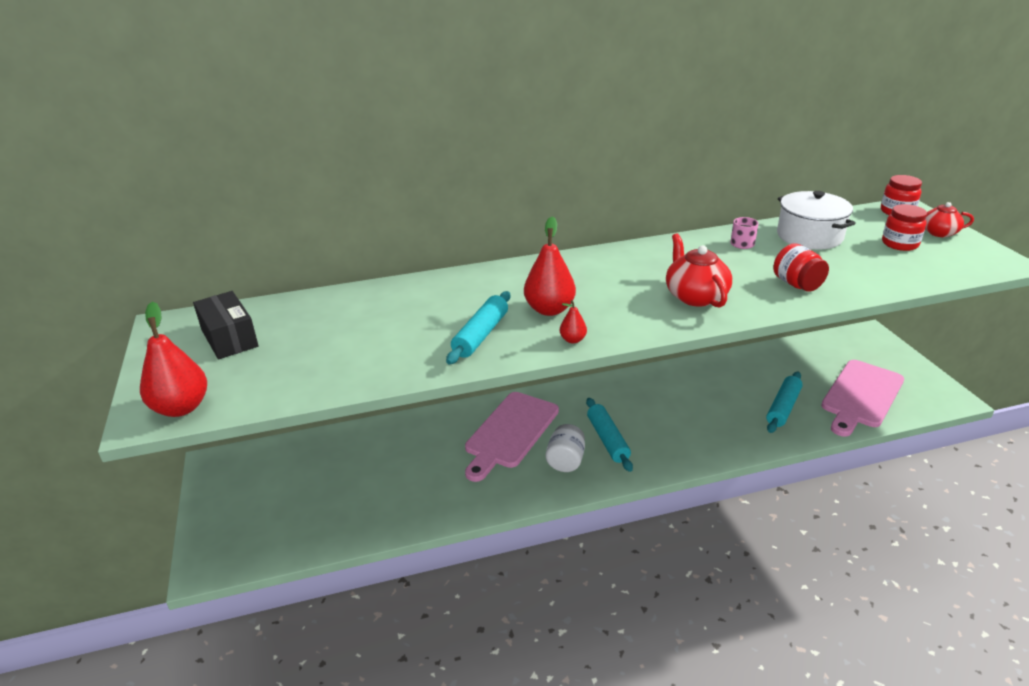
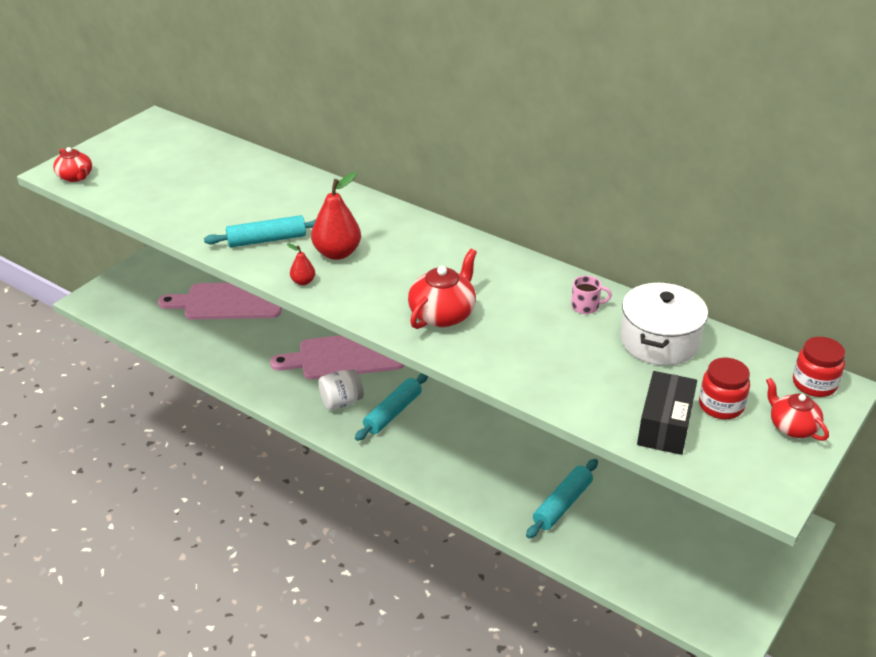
camera: 50 degrees right, 5 degrees up
(181, 408) = (75, 177): red pear -> red teapot
(229, 338) = (161, 150): black box -> black box (664, 425)
(783, 407) = (562, 504): turquoise rolling pin -> turquoise rolling pin turned 45 degrees counterclockwise
(797, 284) = (535, 363): red jar -> none
(861, 396) = (650, 556): pink cutting board -> pink cutting board (229, 302)

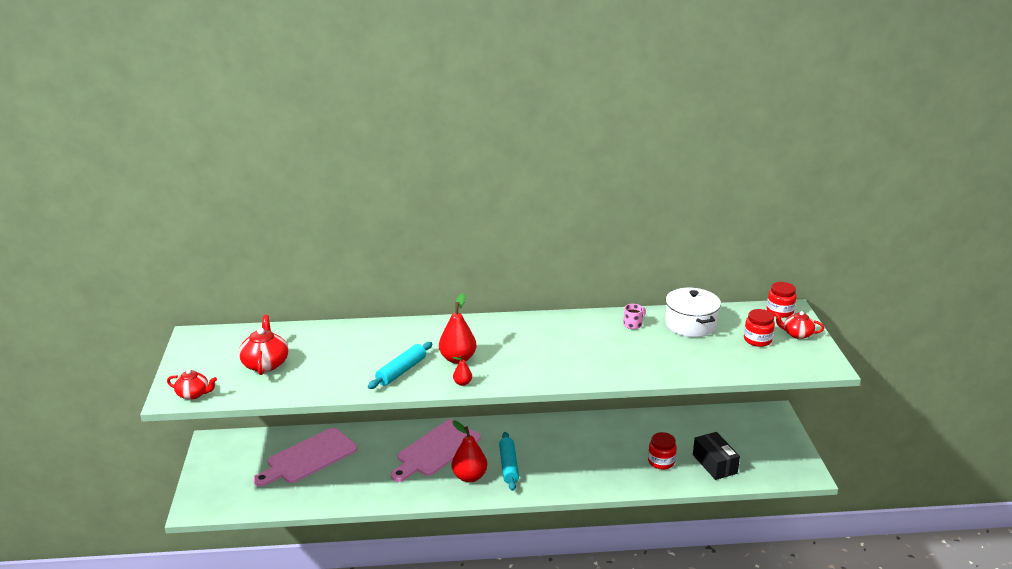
camera: 40 degrees left, 10 degrees down
(341, 402) = (469, 477): white jar -> red pear
(443, 314) = (568, 362): red teapot -> red teapot (265, 364)
(562, 504) = (661, 462): turquoise rolling pin -> red jar
(664, 425) = (748, 361): black box -> black box (714, 464)

